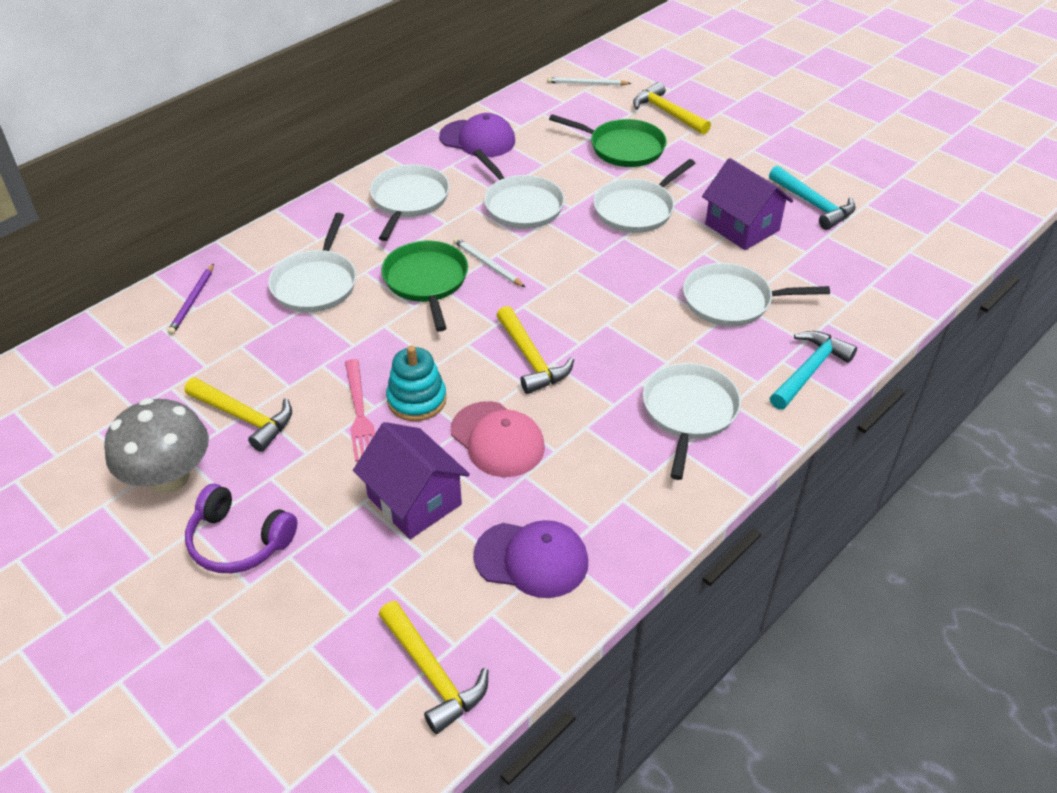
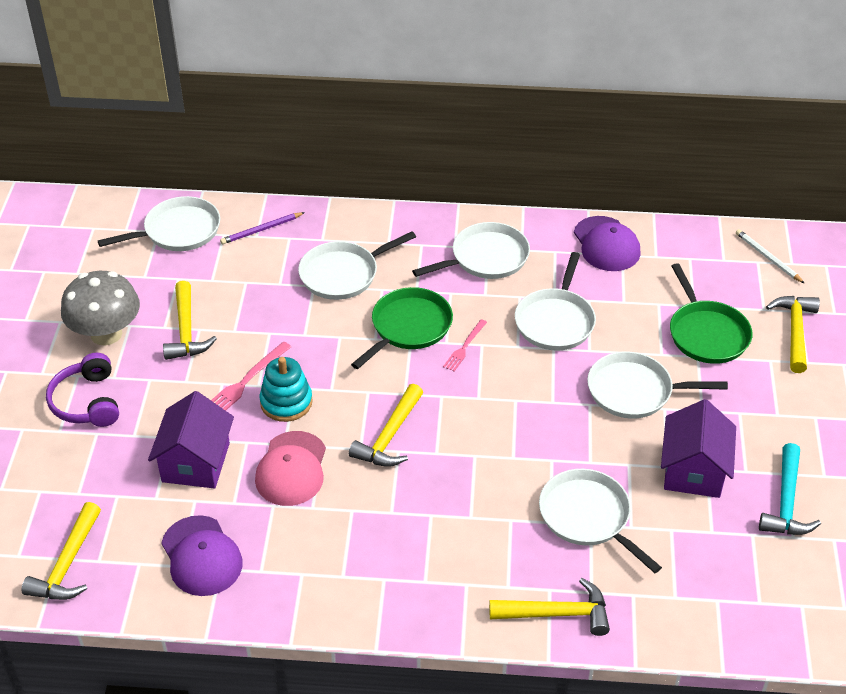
camera: 50 degrees right, 0 degrees up
(487, 264) = (464, 347): white pencil -> pink fork
(689, 412) = (429, 561): white pan -> white pan (178, 231)
(809, 371) = (556, 614): turquoise hammer -> yellow hammer

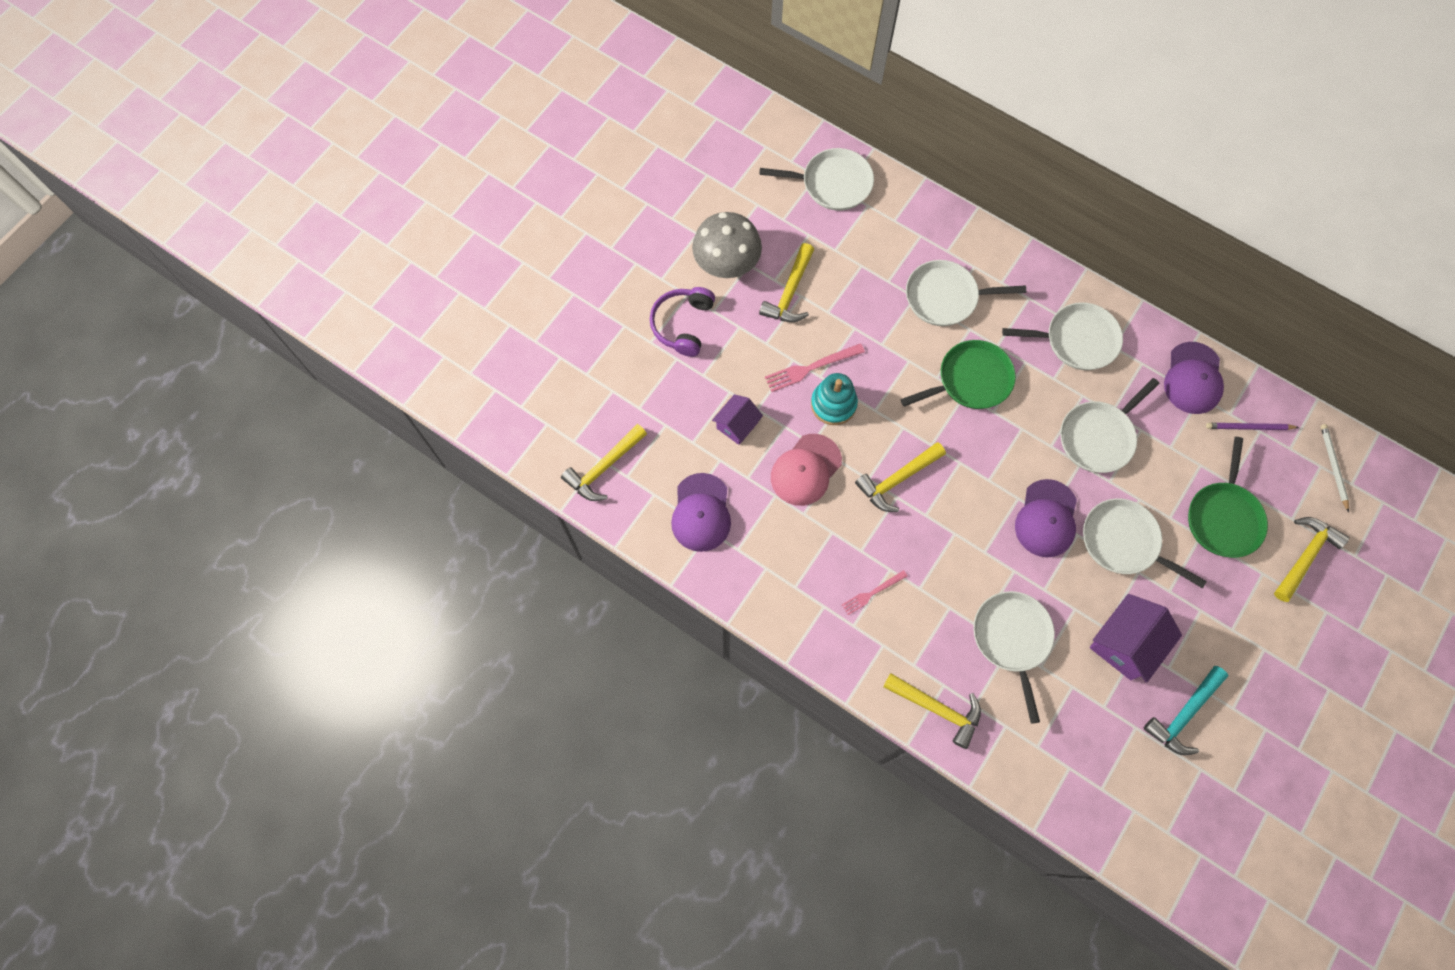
camera: 30 degrees right, 25 degrees up
(196, 462) = (737, 425): purple house -> purple house, size x0.62
(261, 230) = (901, 216): purple pencil -> purple pencil (1249, 427)
(464, 347) = (1006, 424): pink fork -> pink fork (872, 593)
(552, 404) = (1046, 518): none -> purple cap

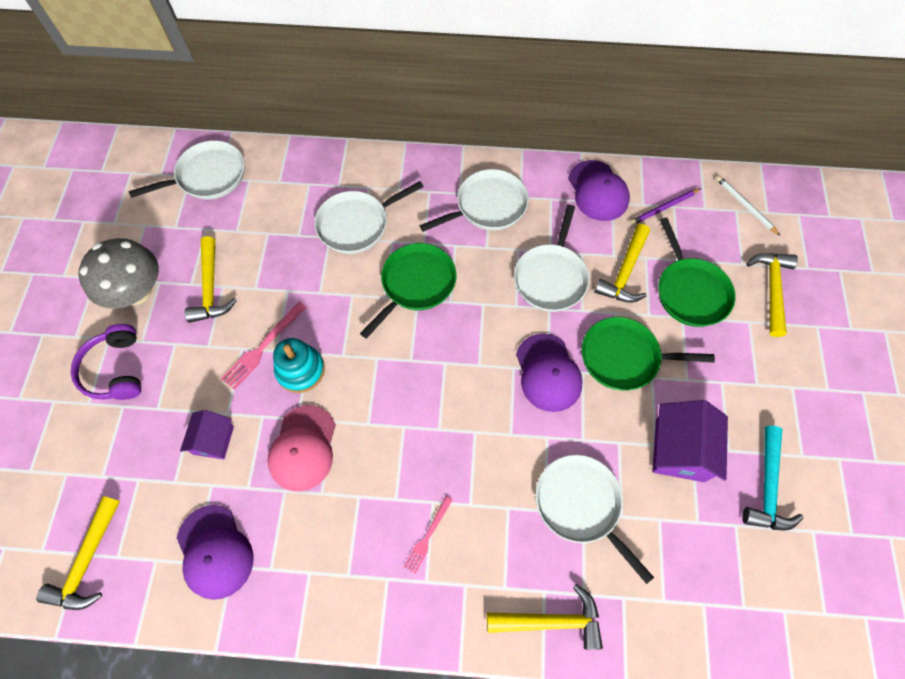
camera: 30 degrees left, 5 degrees down
(897, 479) = (395, 409): yellow hammer -> yellow hammer (624, 272)
(1123, 542) = (624, 357): white pan -> green pan

